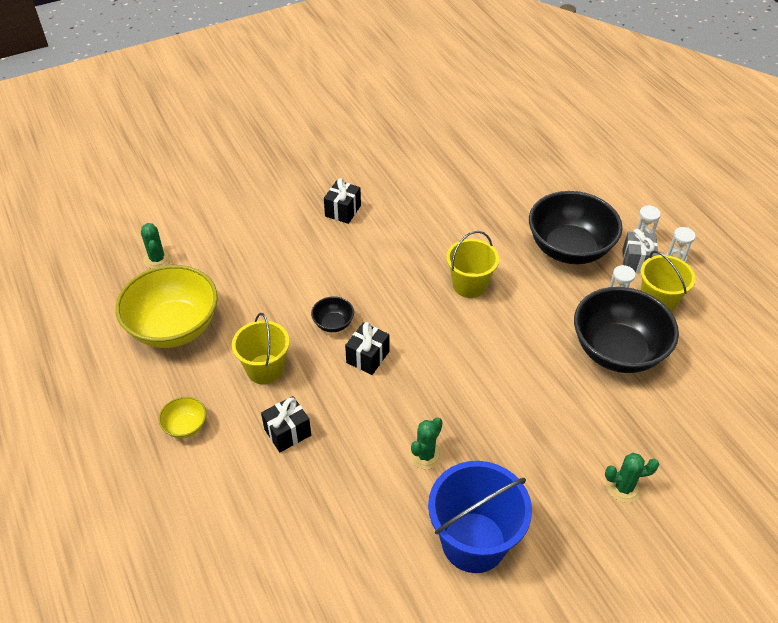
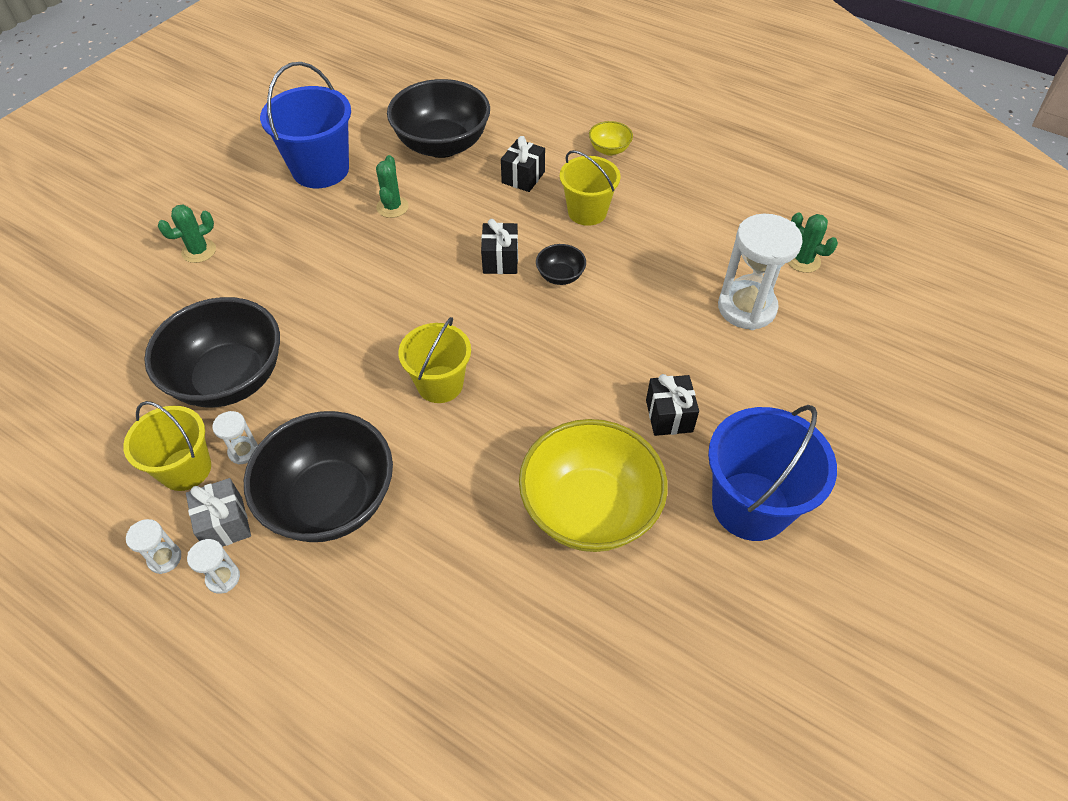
camera: 150 degrees right, 5 degrees up
(174, 327) = (706, 210): yellow bowl -> yellow bowl (589, 509)
(231, 246) = (746, 308): none -> white hourglass
(333, 515) = (442, 145): none -> black bowl
(341, 159) = (750, 505): none -> blue bucket

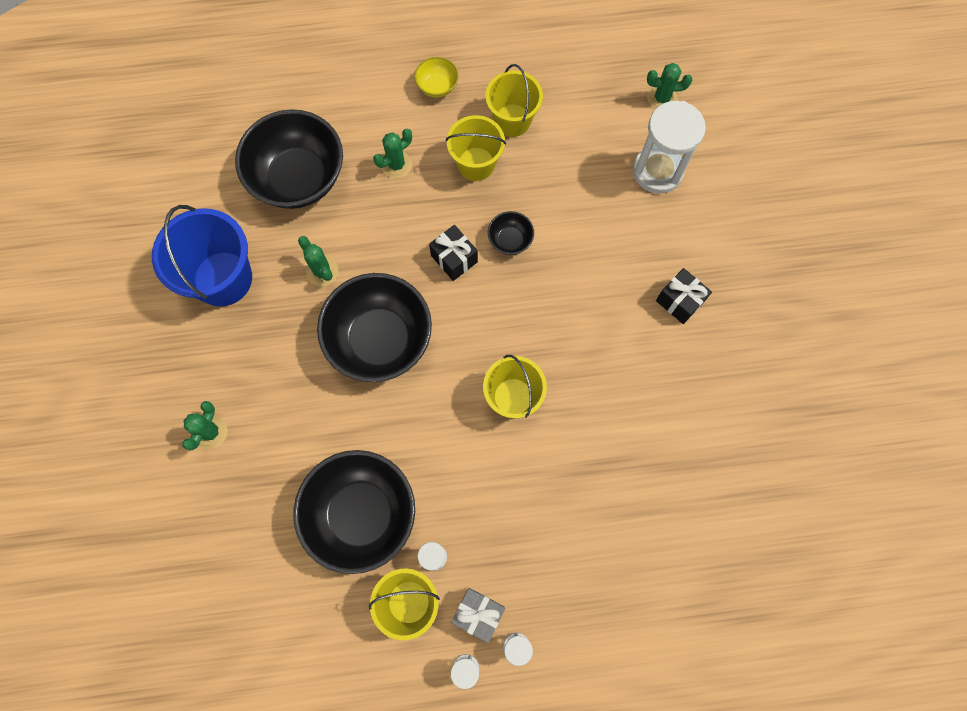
camera: 40 degrees left, 20 degrees up
(331, 500) = (528, 540): black bowl -> black bowl (380, 339)
(523, 177) = (396, 165): black gift -> green cactus
(589, 509) = (689, 410): yellow bowl -> none
(648, 202) = (512, 120): none -> yellow bucket
(750, 505) = (777, 329): blue bucket -> none

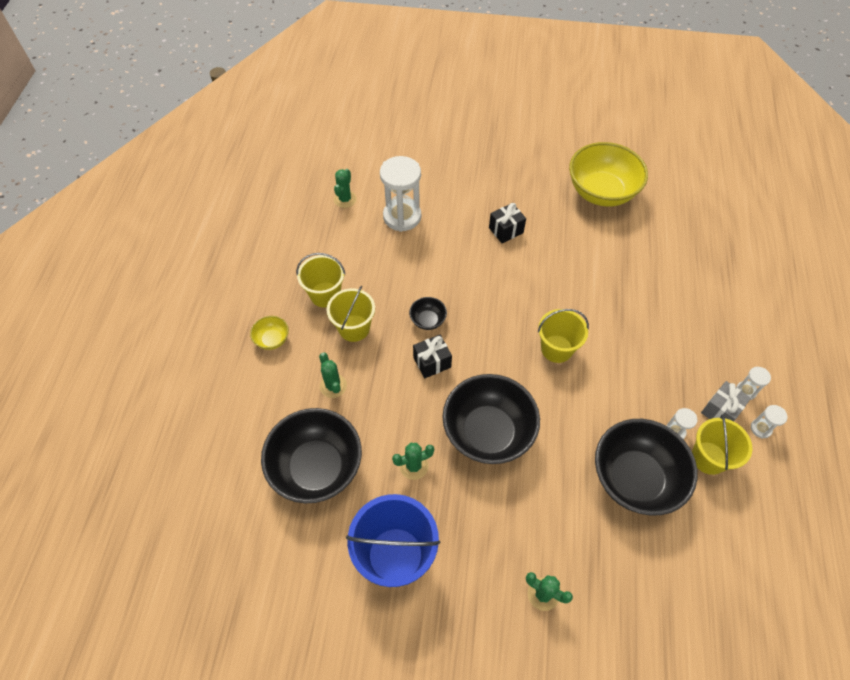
camera: 75 degrees left, 15 degrees down
(795, 417) = (601, 192): none -> yellow bowl

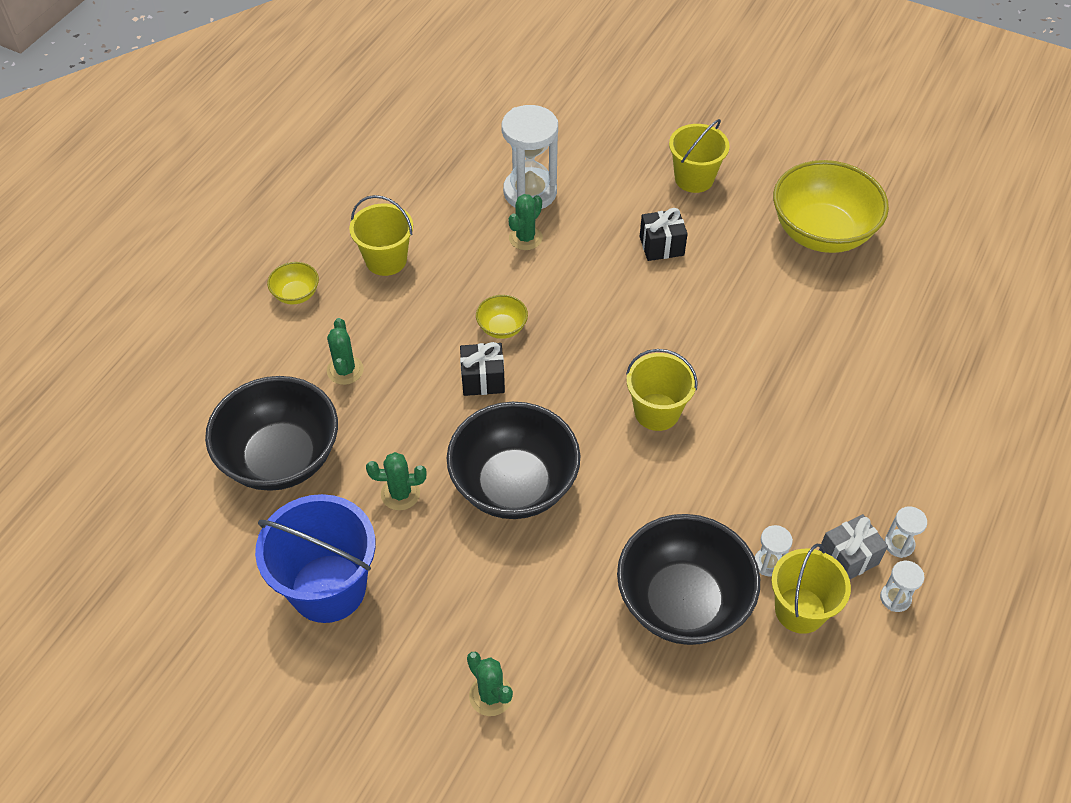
camera: 20 degrees right, 5 degrees down
(345, 199) = (466, 152): green cactus -> green cactus (525, 238)
(354, 328) = (403, 310): yellow bucket -> yellow bucket (694, 178)
(428, 320) = (502, 328): black bowl -> yellow bowl

